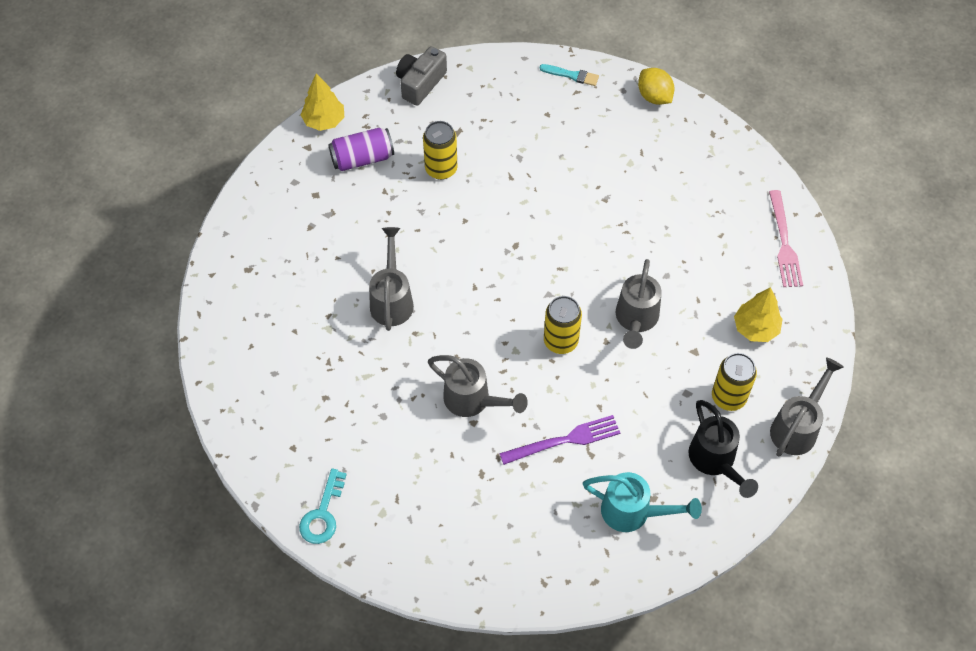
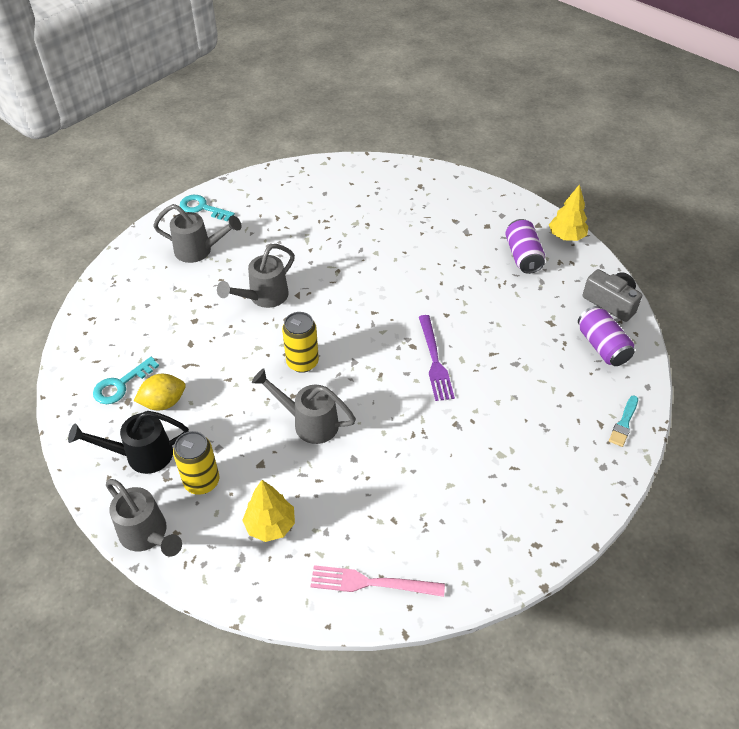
camera: 100 degrees right, 10 degrees down
(392, 299) = (373, 260): grey watering can -> grey watering can (199, 251)
(441, 169) = (506, 305): yellow can -> none
(482, 90) = (602, 346): none -> purple can
(564, 440) = (205, 350): purple fork -> purple fork (434, 361)
(633, 512) = (121, 385): turquoise watering can -> turquoise key
(654, 97) = (593, 496): yellow lemon -> yellow lemon (163, 402)

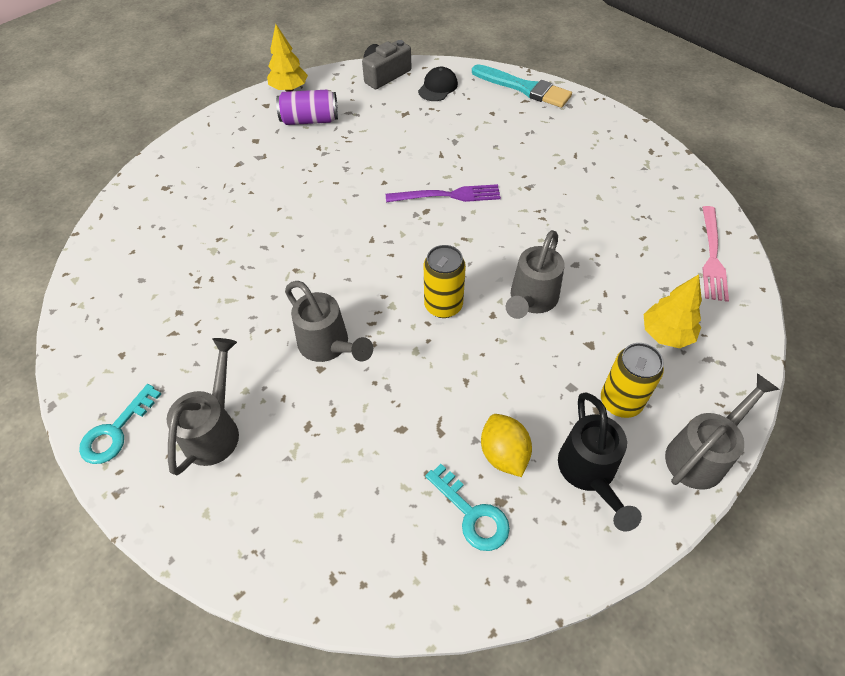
camera: 85 degrees left, 5 degrees up
(602, 346) = (438, 87): purple can -> black cap
(624, 423) = (524, 88): turquoise brush -> turquoise brush, size x1.87

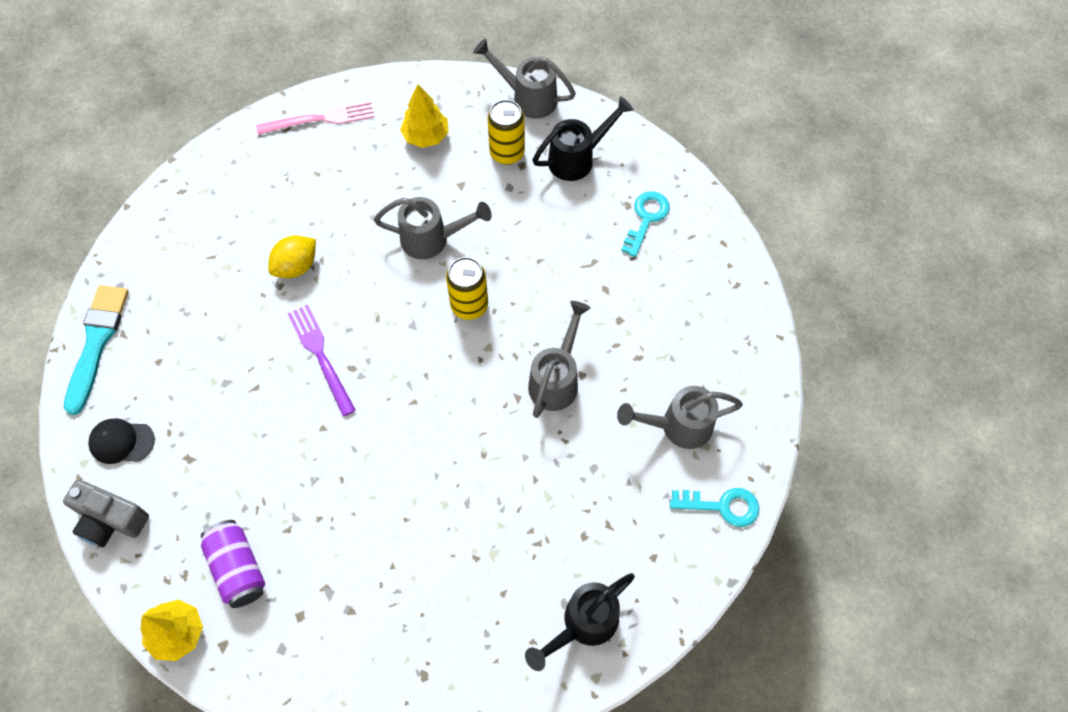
camera: 115 degrees left, 10 degrees up
(116, 285) = (583, 624): none -> black watering can
(503, 454) = (590, 214): yellow lemon -> yellow lemon (296, 266)

